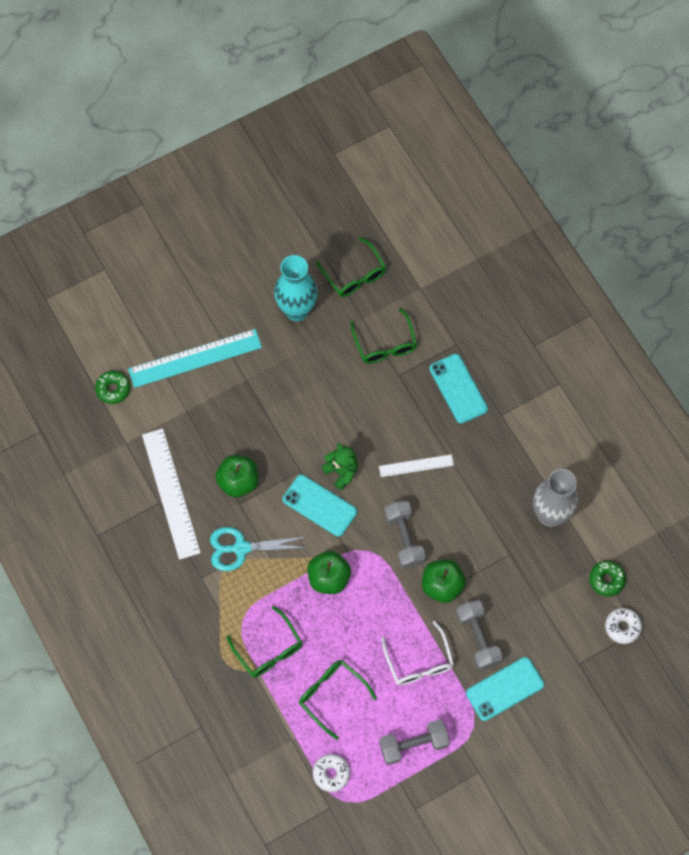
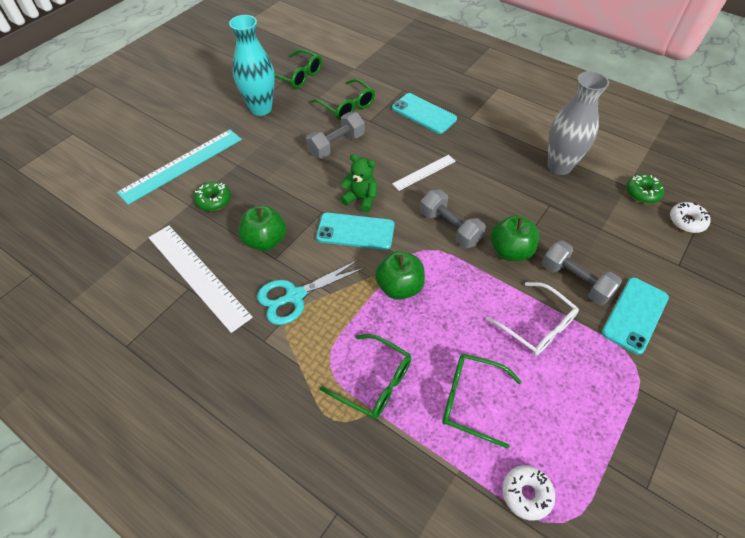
camera: 25 degrees left, 15 degrees down
(113, 389) = (106, 213): green donut -> green donut (213, 200)
(413, 744) = (591, 413): grey dumbbell -> grey dumbbell (336, 145)

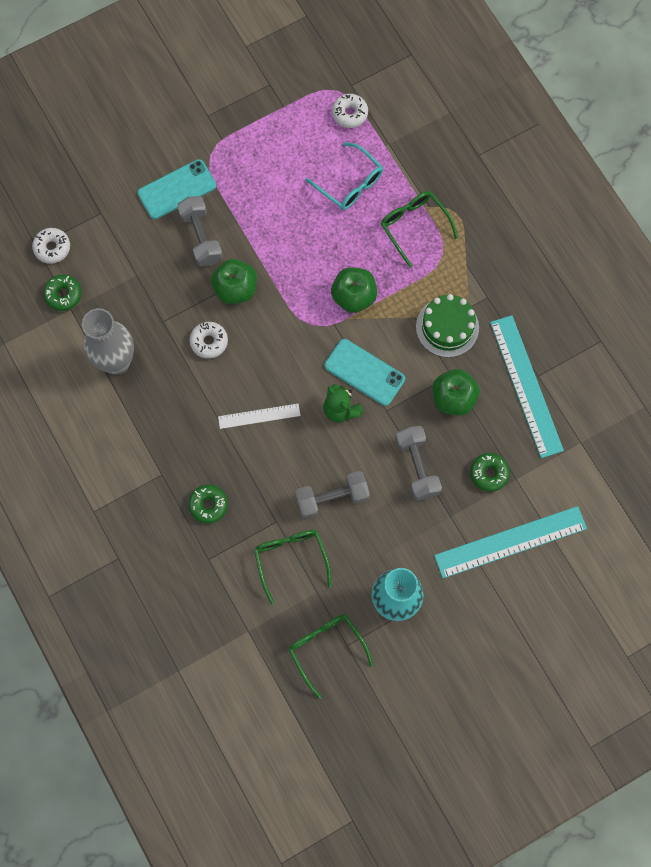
camera: 155 degrees left, 20 degrees up
(198, 276) = (526, 385): white ruler -> turquoise ruler
(295, 296) = (447, 327): turquoise scissors -> green cake
(424, 113) = (208, 505): turquoise phone -> green donut
(450, 228) = (274, 337): grey dumbbell -> grey dumbbell (417, 466)
(472, 400) = (349, 183): green glasses -> turquoise glasses
(501, 204) = (209, 342): none -> white donut
(536, 325) = (262, 215): white glasses -> none

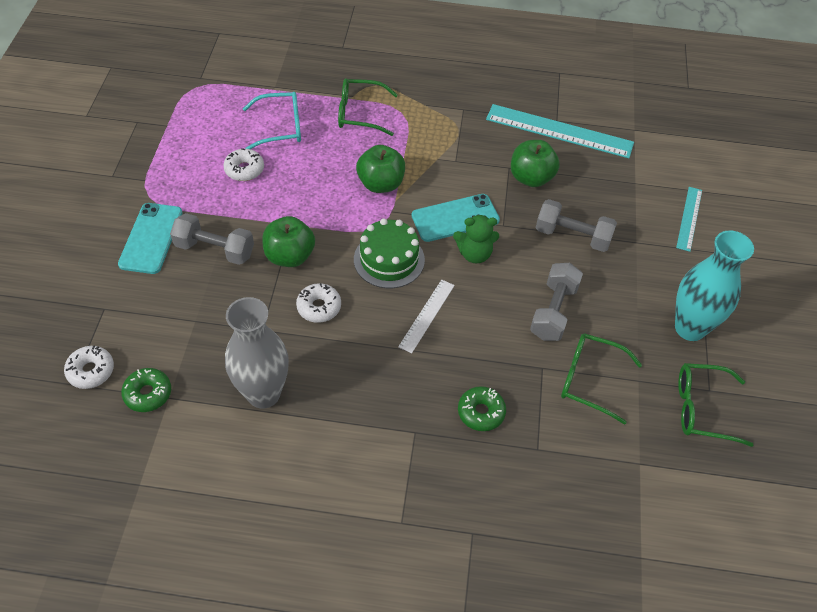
camera: 55 degrees left, 20 degrees down
(349, 114) = (223, 92): white donut -> white donut (244, 169)
(447, 327) = (465, 145): green cake -> green cake (389, 259)
(489, 473) = (617, 196): green donut -> none
(510, 541) = (689, 218): turquoise ruler -> turquoise ruler, size x0.54

